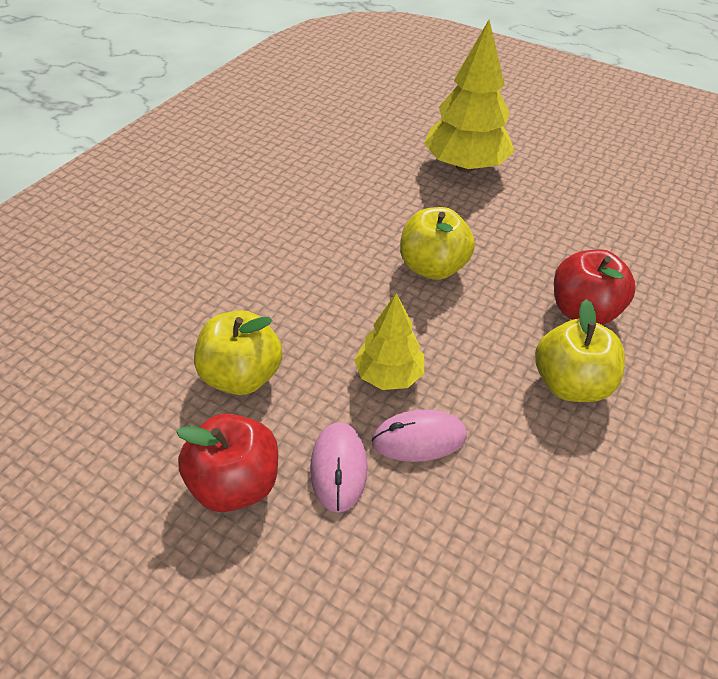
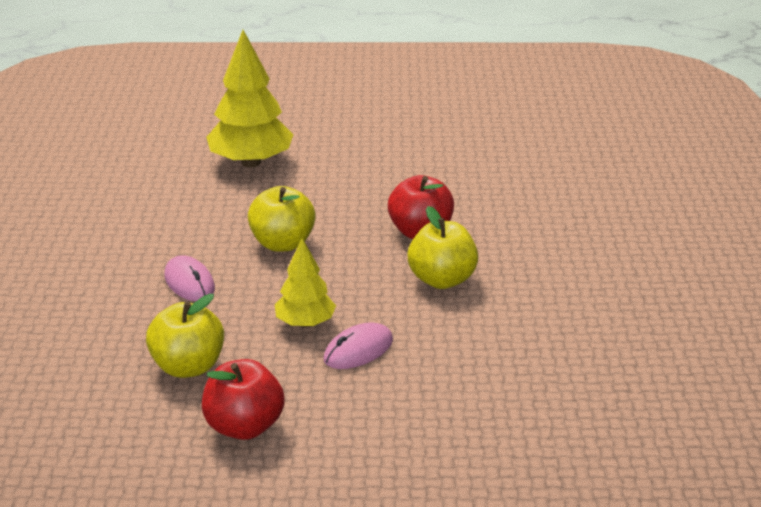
camera: 30 degrees left, 15 degrees down
(338, 468) = (313, 388): pink mouse -> pink mouse (189, 282)

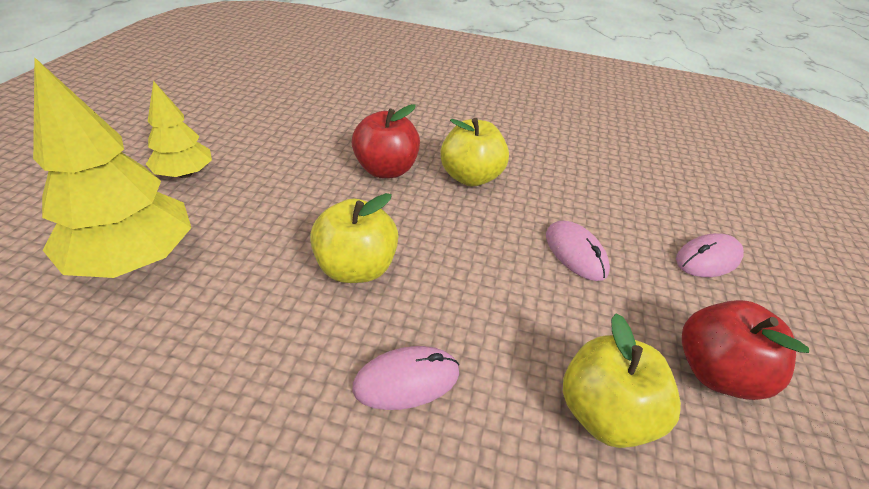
camera: 80 degrees left, 10 degrees up
(305, 323) = (523, 281): yellow tree -> yellow tree (185, 174)
(396, 438) = (708, 259): none -> pink mouse

